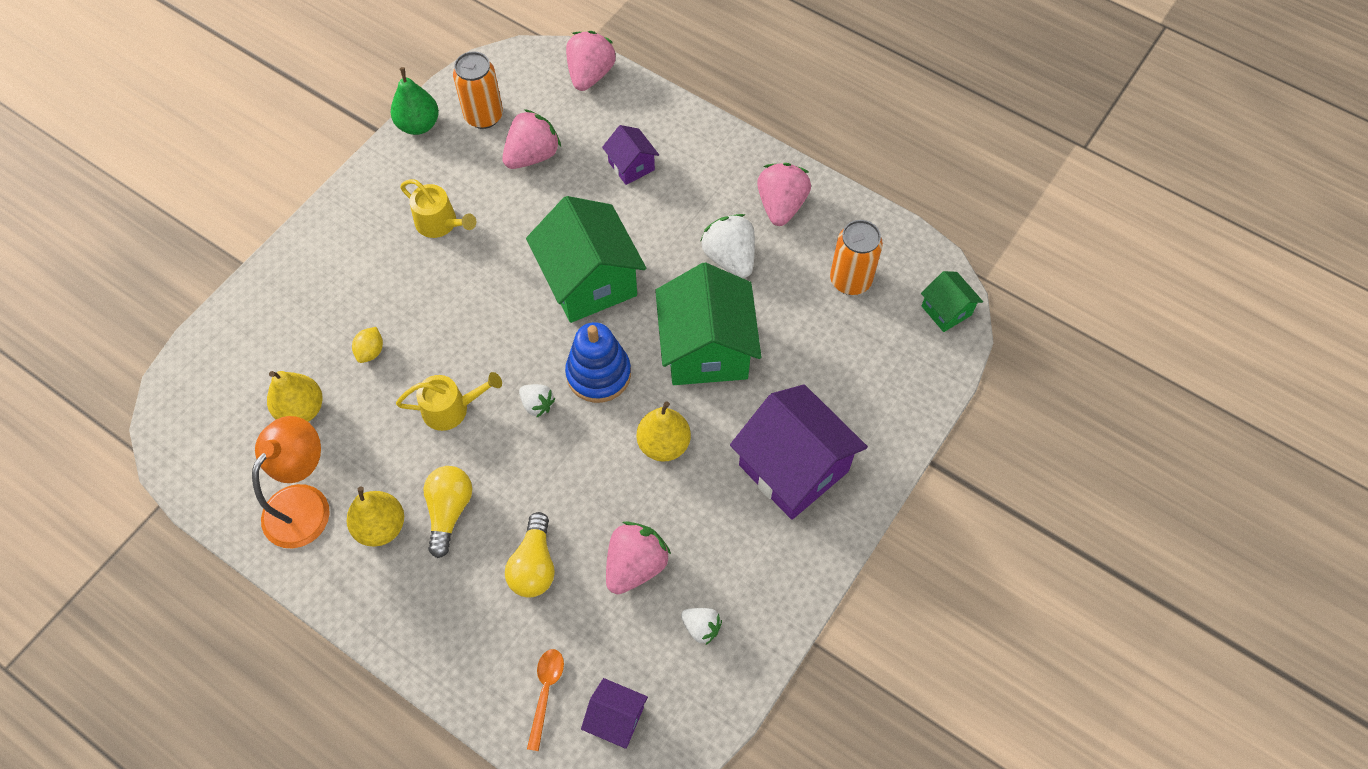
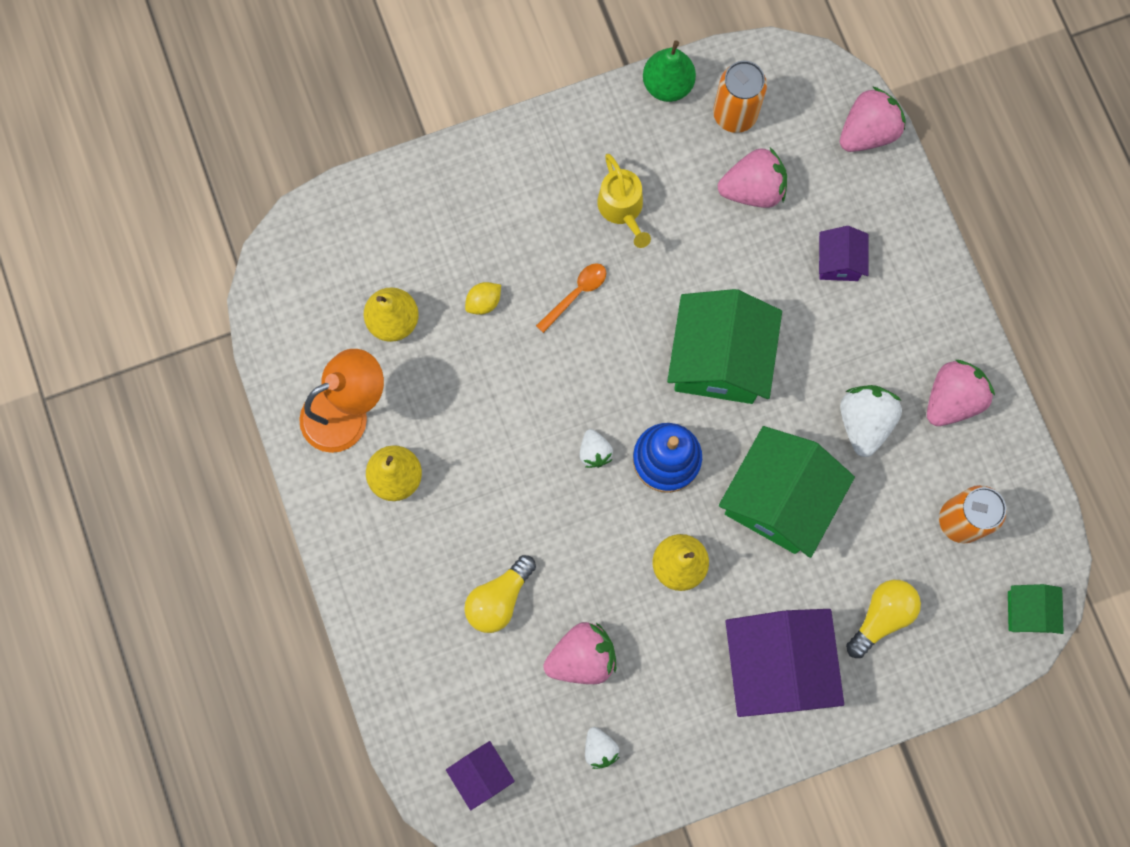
camera: 35 degrees right, 15 degrees up
(449, 511) = (459, 501): yellow light bulb -> yellow light bulb (881, 616)
(451, 408) = (519, 406): yellow watering can -> none
(545, 692) = (440, 713): orange spoon -> orange spoon (576, 294)

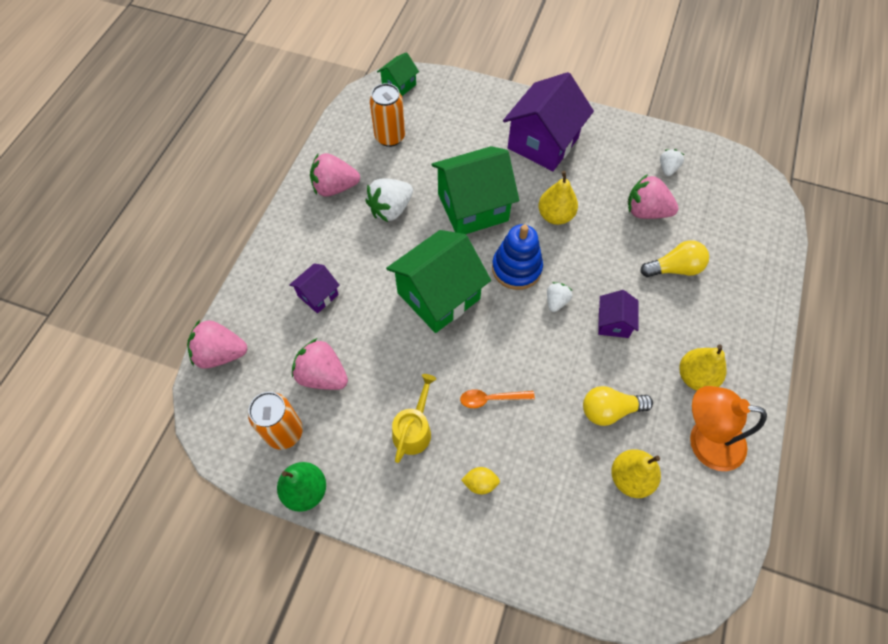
camera: 140 degrees left, 15 degrees down
(481, 774) = (744, 198): purple house -> purple house (613, 323)
(483, 302) = (557, 441): yellow lemon -> yellow lemon (480, 483)
(881, 616) = (470, 127): yellow light bulb -> yellow light bulb (610, 410)

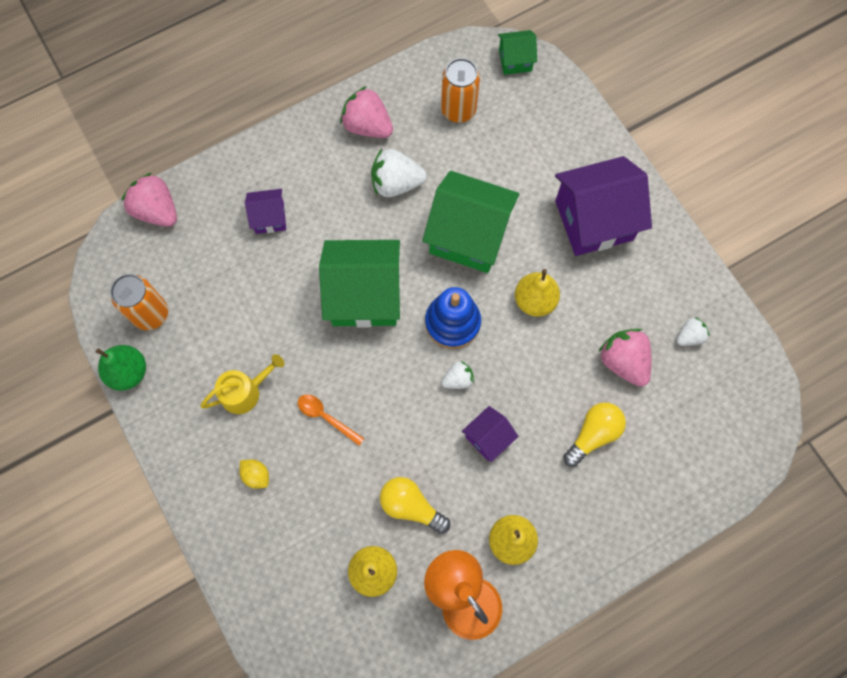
camera: 40 degrees right, 10 degrees up
(322, 375) = (216, 290): pink strawberry -> none
(674, 268) = (593, 434): yellow light bulb -> yellow light bulb turned 75 degrees counterclockwise

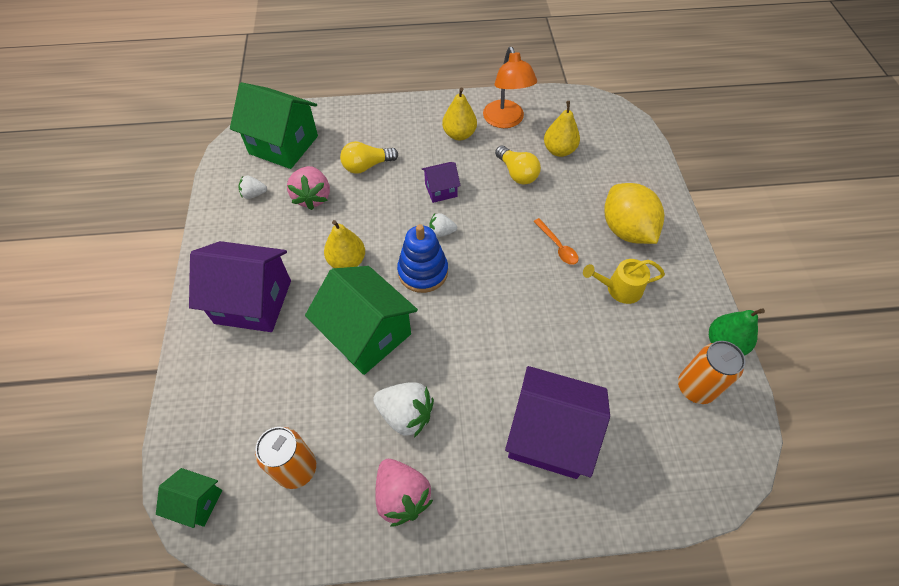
camera: 155 degrees left, 15 degrees down
(157, 210) = (672, 498): pink strawberry -> none
(256, 475) = (626, 230): yellow lemon -> yellow lemon, size x2.43
(270, 218) = (549, 435): purple house -> purple house, size x2.03
(364, 295) = (486, 322): green house -> green house (283, 145)

